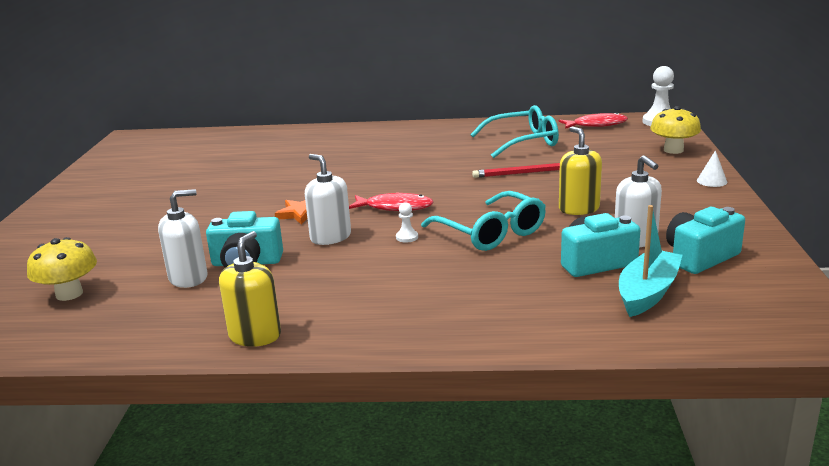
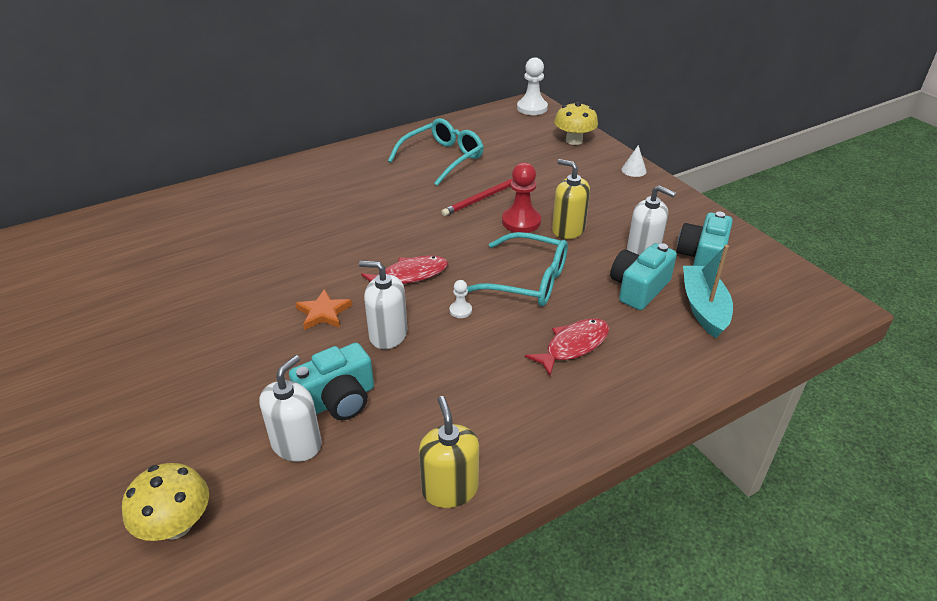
camera: 35 degrees left, 15 degrees up
(539, 194) = (521, 221): none -> red pawn
(596, 125) = (485, 122): red fish -> red fish (573, 346)

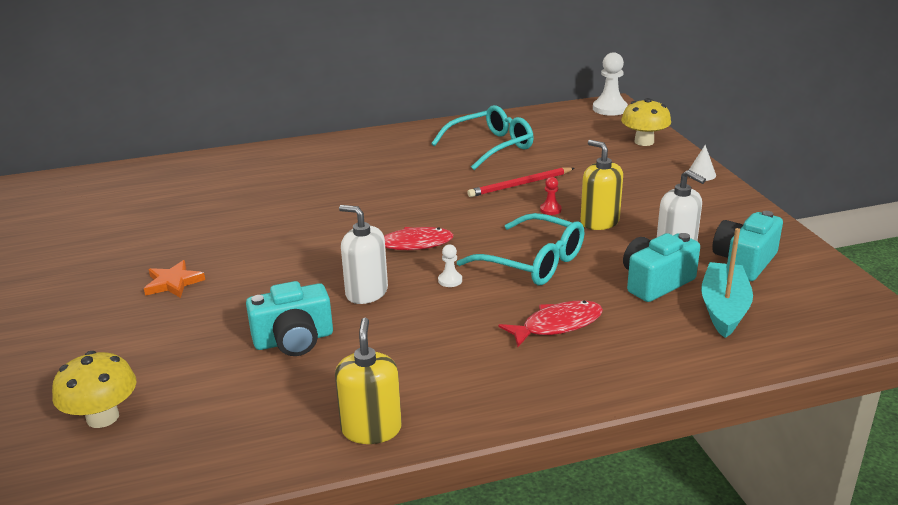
camera: 15 degrees right, 10 degrees down
(296, 444) = (238, 370): white soap dispenser -> none
(323, 313) = (310, 267): orange star -> orange star (173, 283)
(521, 221) = (550, 210): red pawn -> red pawn, size x0.49

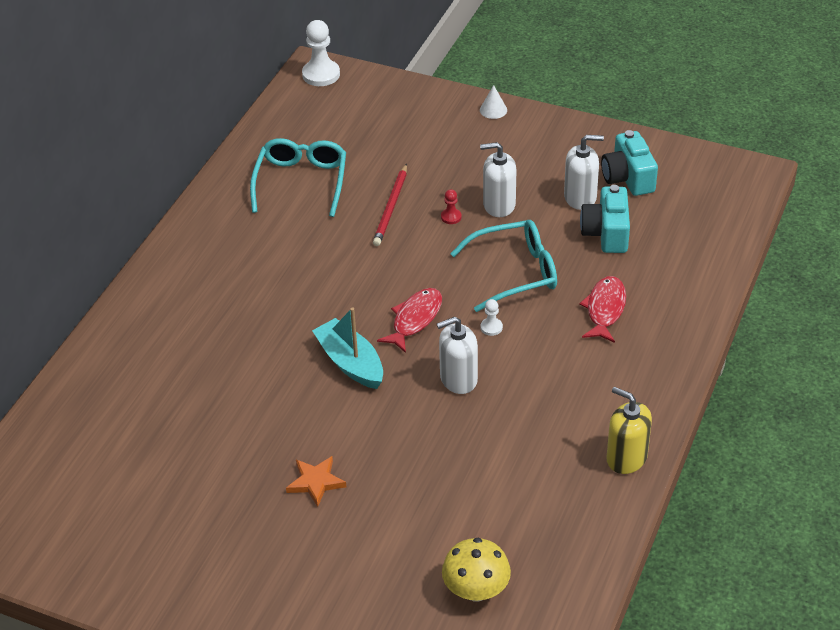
camera: 50 degrees left, 15 degrees up
(294, 340) = (482, 448): turquoise camera -> none
(599, 222) = (499, 205): yellow soap dispenser -> white soap dispenser
(644, 142) = (405, 99): yellow mushroom -> none
(724, 309) = (667, 225): turquoise boat -> turquoise boat (350, 363)

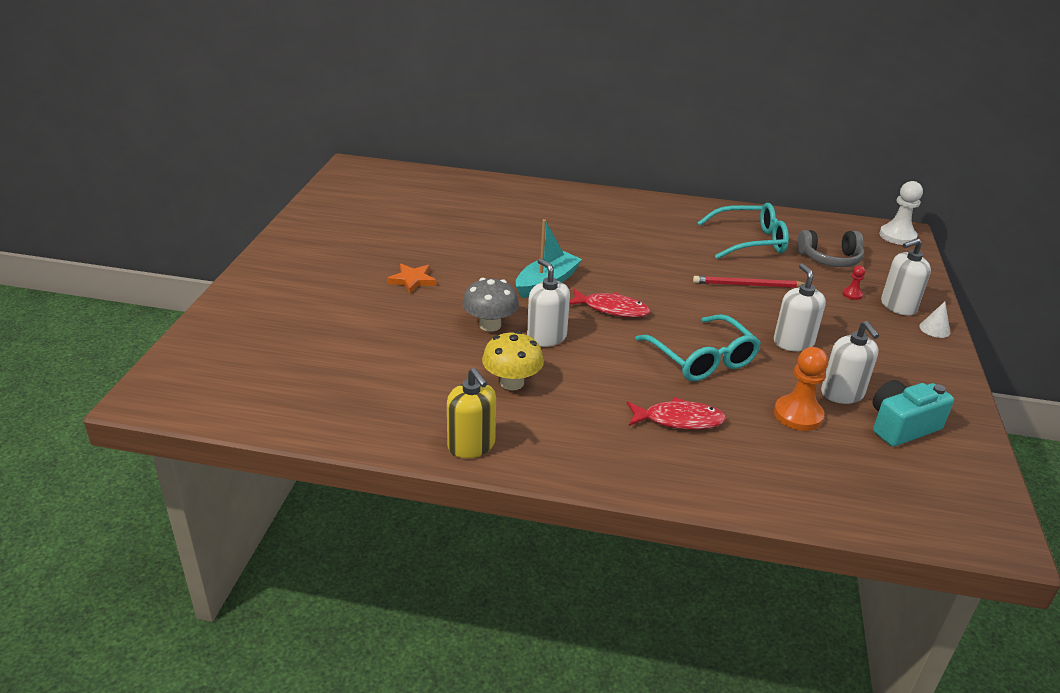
camera: 75 degrees right, 10 degrees down
(354, 135) = (830, 259): none -> grey headphones
(426, 422) = (490, 325): none -> grey mushroom
(451, 119) = (898, 306): none -> white soap dispenser
(451, 217) = (757, 317): red pawn -> red pawn (852, 294)
(476, 590) = (302, 365): yellow mushroom -> yellow mushroom (512, 383)
(491, 327) = (620, 350): white pawn -> none
(606, 233) = (798, 415): turquoise camera -> orange pawn
(626, 458) = (471, 445): yellow soap dispenser -> yellow soap dispenser turned 120 degrees clockwise

